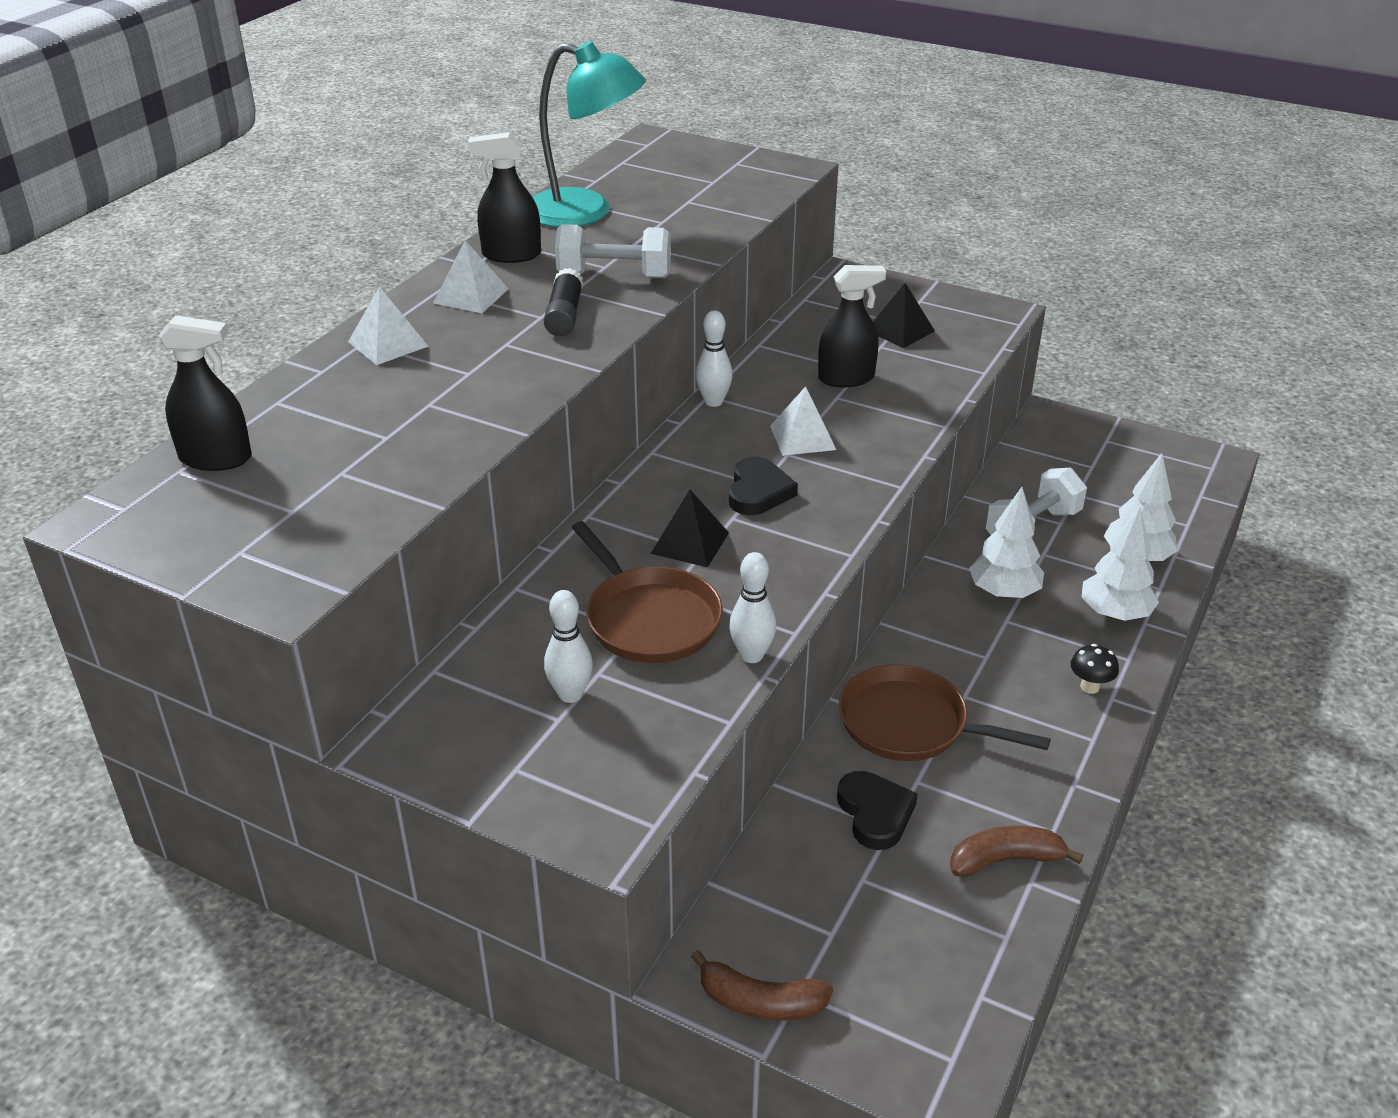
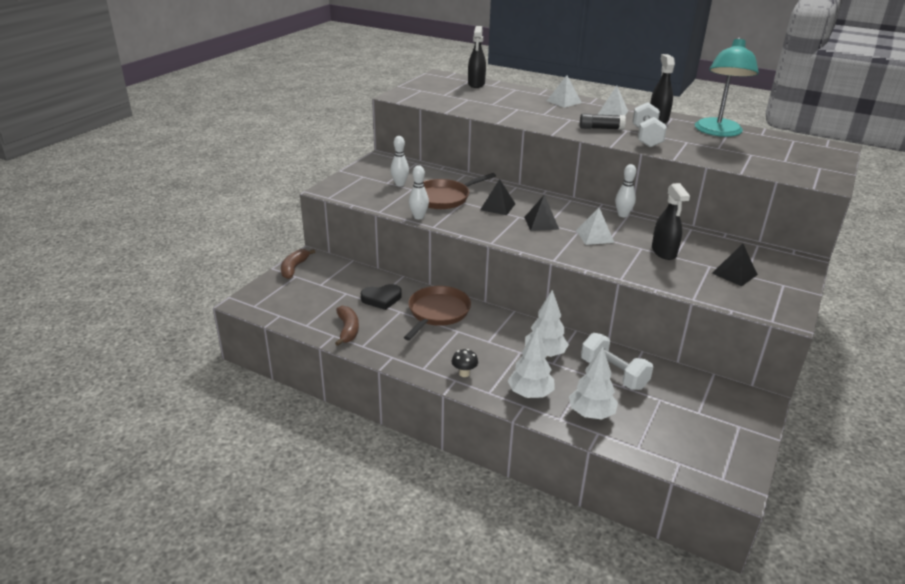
camera: 90 degrees right, 5 degrees down
(758, 492) = (541, 223): black heart -> black pyramid

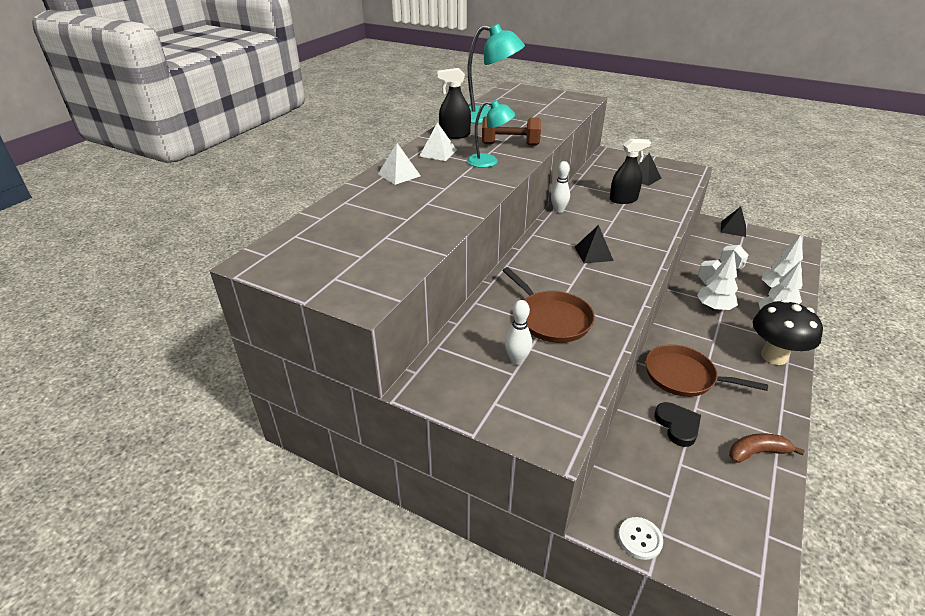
camera: 90 degrees left, 5 degrees up
(294, 268) = (640, 539): brown banana -> white button
(418, 217) = (613, 338): white bowling pin -> none
(464, 373) = (774, 356): black mushroom -> black mushroom, size x2.42
(476, 84) = (314, 230): black spray bottle -> none
(497, 207) = (564, 279): black pyramid -> black pyramid (733, 229)
(594, 236) = (609, 227): white pyramid -> none
(601, 128) = (489, 162): black glue stick -> turquoise lamp
(646, 137) = (510, 144): white dumbbell -> brown dumbbell

